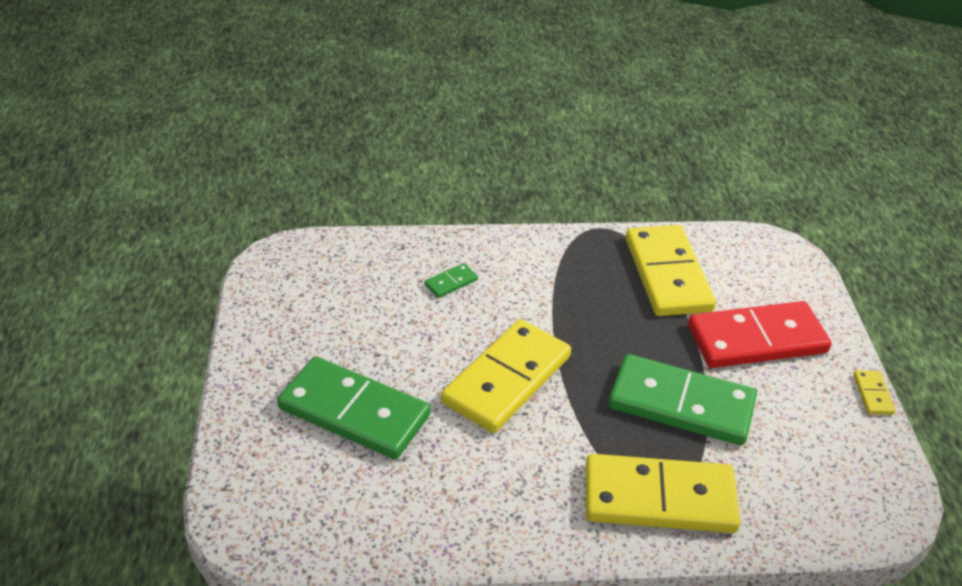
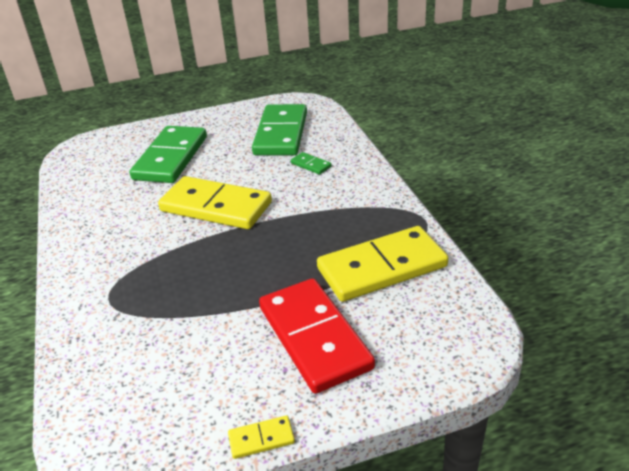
camera: 80 degrees right, 5 degrees down
(659, 498) = (106, 297): yellow domino -> none
(681, 404) = (211, 297): green domino -> green domino (281, 133)

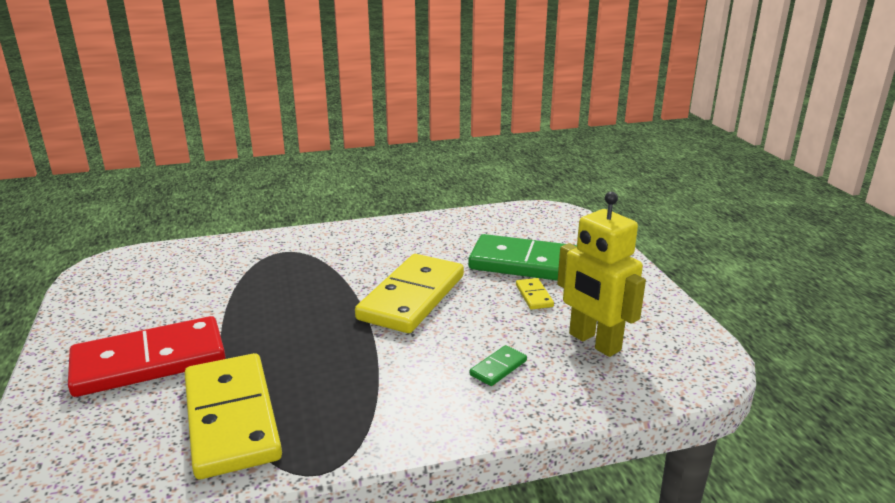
camera: 90 degrees right, 10 degrees down
(261, 439) = (53, 331): yellow domino -> yellow domino (534, 296)
(281, 133) = (594, 342): green domino -> yellow robot

